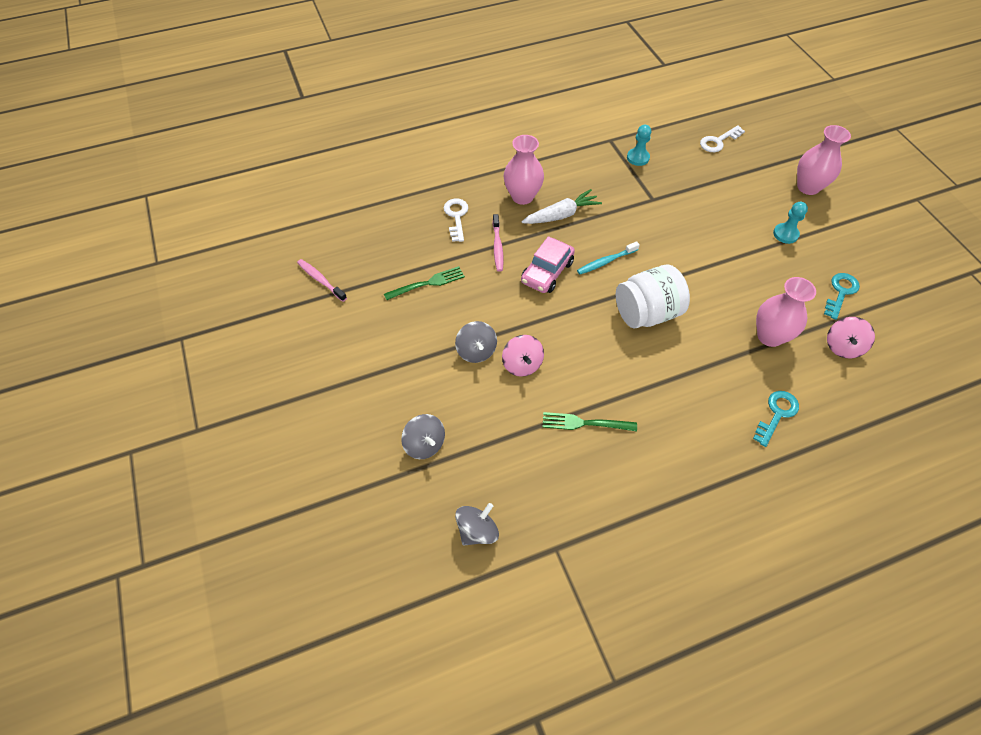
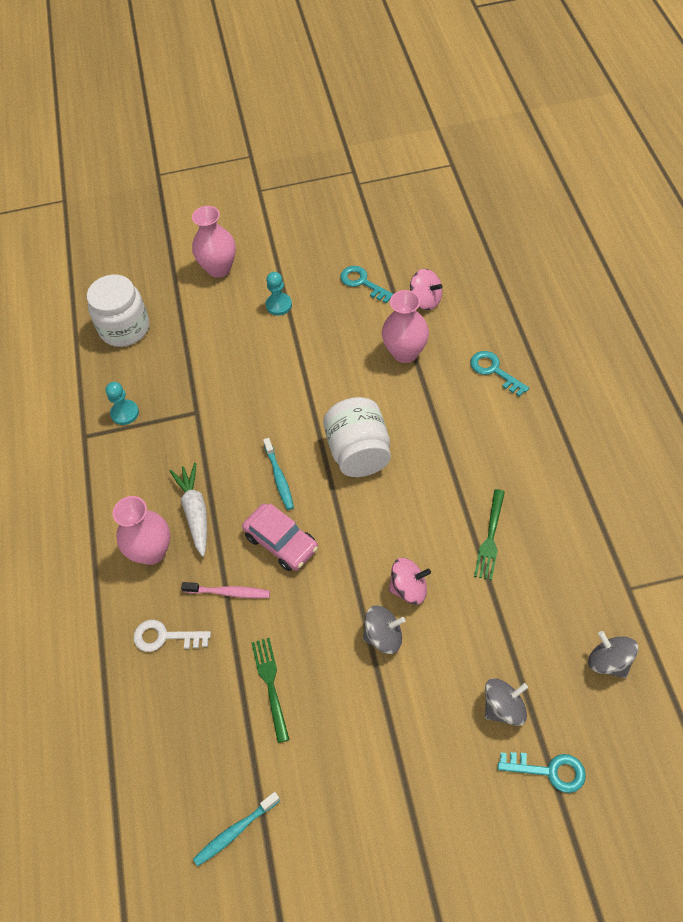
camera: 75 degrees left, 0 degrees up
(321, 280) = (235, 831): pink toothbrush -> turquoise toothbrush
(373, 482) = (548, 770): none -> turquoise key
(718, 141) = (125, 328): white key -> white jar

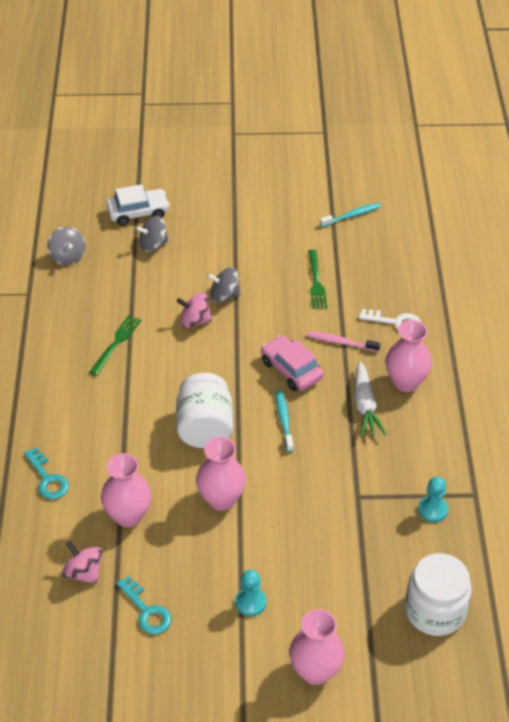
camera: 175 degrees left, 10 degrees down
(324, 384) = (221, 499): none -> pink vase
(548, 770) = (138, 212): turquoise key -> white car

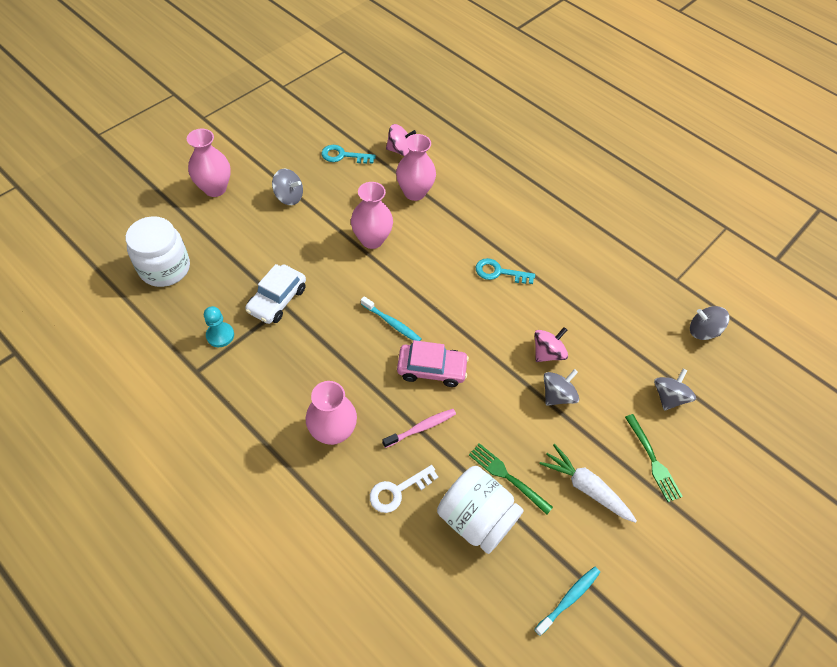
camera: 130 degrees right, 10 degrees up
(47, 478) = (486, 179): turquoise key -> turquoise key (499, 272)
(116, 343) = (571, 290): green fork -> green fork (653, 460)
(138, 212) = (725, 420): white car -> white car (277, 300)
(205, 428) = (437, 276): white jar -> white jar (475, 518)
(250, 602) = (289, 197): turquoise pawn -> grey spinning top
(351, 216) = (568, 599): turquoise toothbrush -> turquoise toothbrush turned 150 degrees counterclockwise
(365, 406) = (345, 382): white carrot -> white carrot (585, 487)

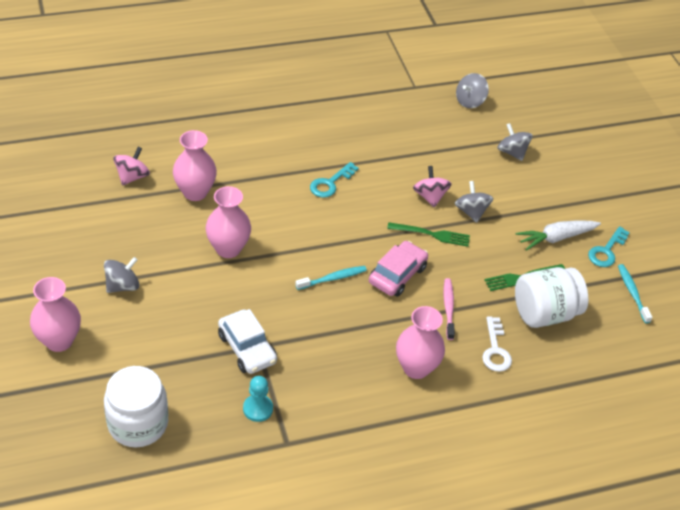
camera: 60 degrees left, 10 degrees down
(343, 156) = (102, 220): turquoise key -> turquoise key (606, 251)
(653, 460) = (556, 190): green fork -> green fork (432, 234)

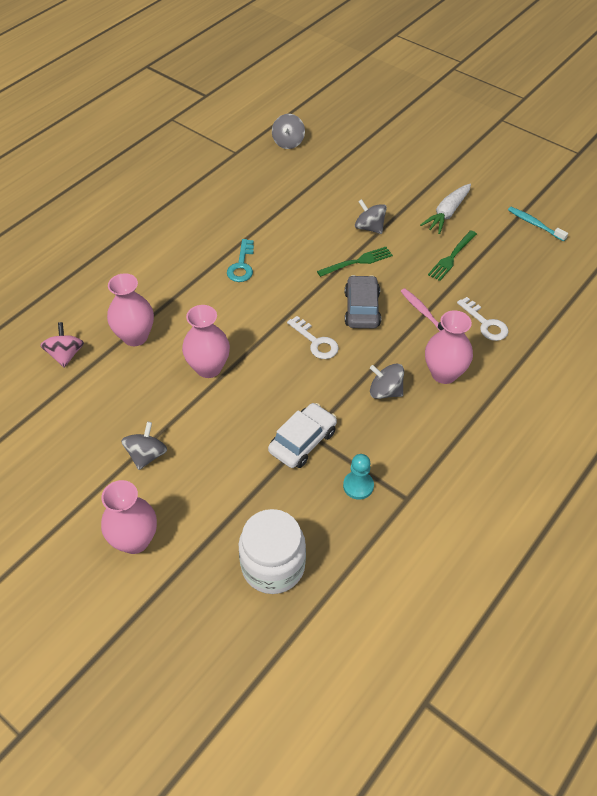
camera: 30 degrees left, 5 degrees up
(247, 348) = (302, 441): white car -> white car turned 75 degrees counterclockwise
(332, 278) = (316, 342): turquoise toothbrush -> white key
(397, 275) = (362, 309): pink car -> grey car
(430, 197) = (328, 233): pink spinning top -> none
(512, 152) = (356, 165): grey spinning top -> grey spinning top (385, 391)
(544, 313) = (492, 274): white jar -> none
(606, 251) = (489, 203): turquoise key -> none

